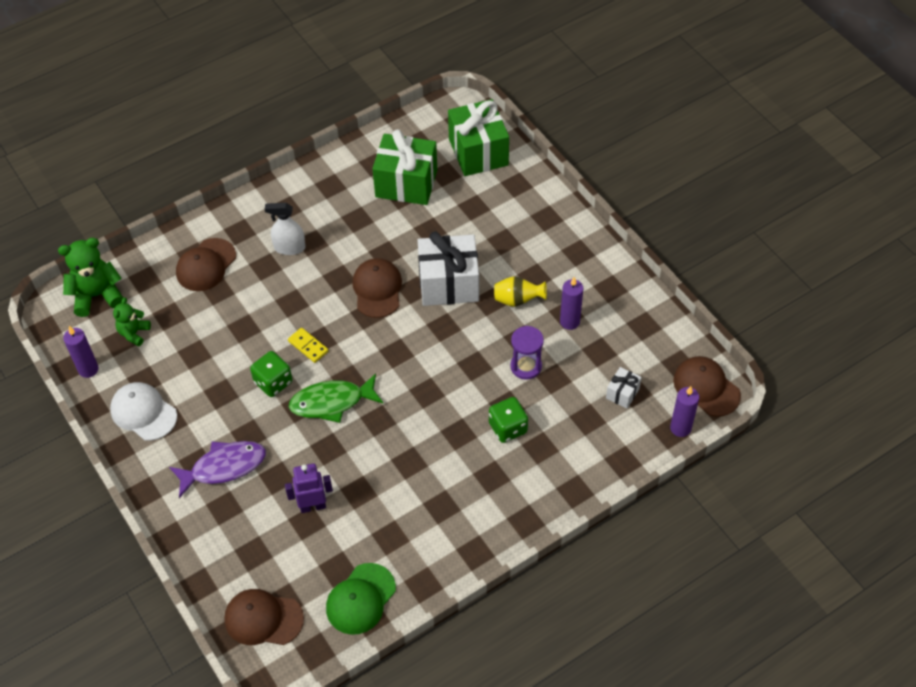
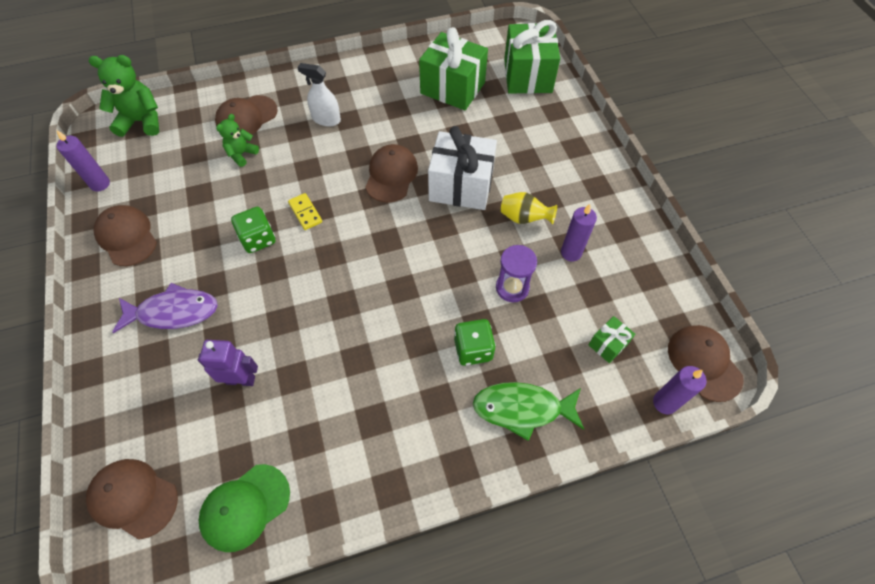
camera: 15 degrees right, 5 degrees up
(134, 333) = (156, 161): green teddy bear -> green teddy bear (241, 154)
(143, 412) = (127, 237): white cap -> brown cap
(332, 402) = (305, 274): green fish -> green fish (522, 409)
(622, 393) = (608, 344): white gift -> green gift

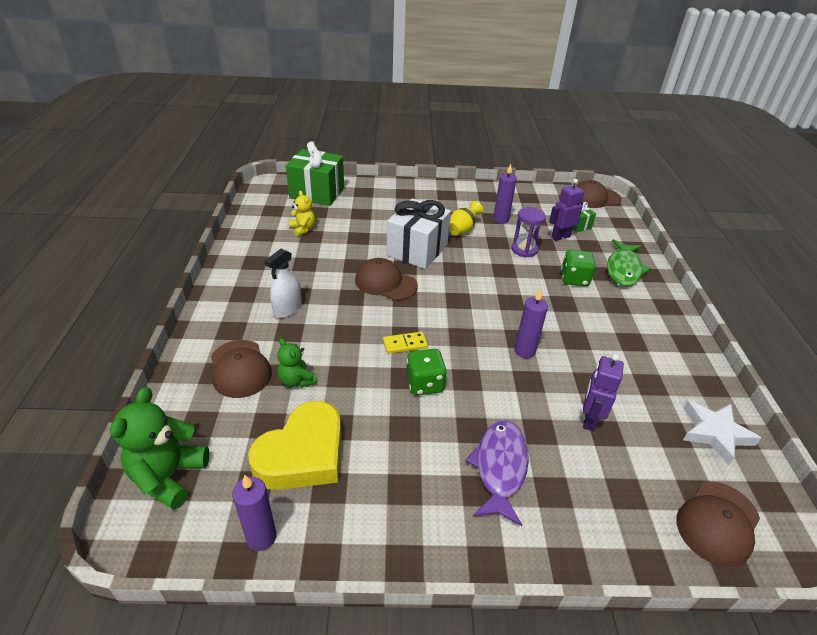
camera: 75 degrees left, 20 degrees down
(127, 237) = (373, 508): brown cap -> none
(169, 182) = (303, 454): none -> yellow heart
(245, 507) = (714, 433): green cap -> white star
(452, 88) = (302, 229): green gift -> yellow teddy bear
(564, 325) = (560, 237): none -> purple robot
(664, 403) = (621, 217): purple candle -> purple candle (524, 351)

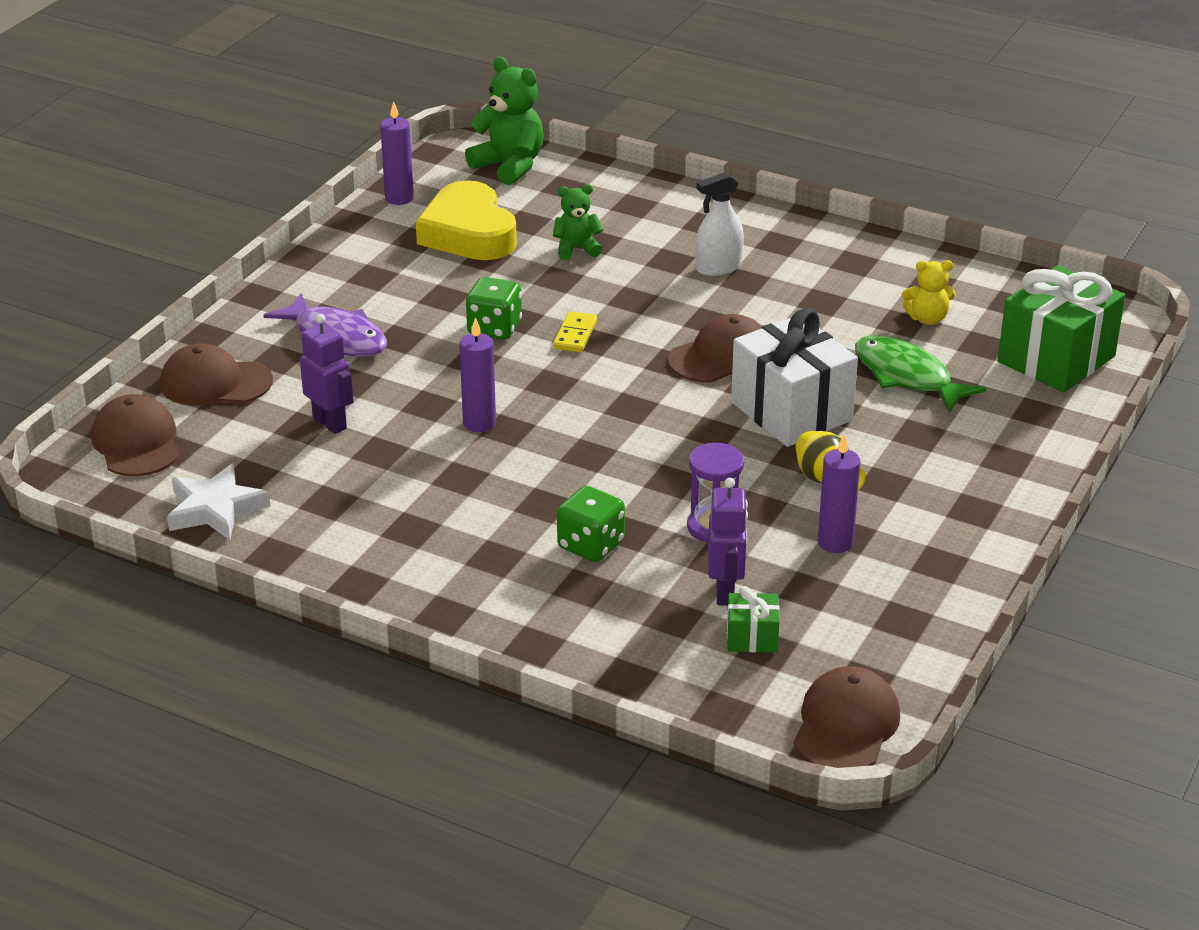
camera: 120 degrees right, 5 degrees down
(240, 369) = (628, 219): brown cap -> brown cap (215, 383)
(287, 309) = (718, 267): white spray bottle -> white spray bottle turned 90 degrees counterclockwise
(624, 269) = (572, 620): green fish -> green fish (907, 376)

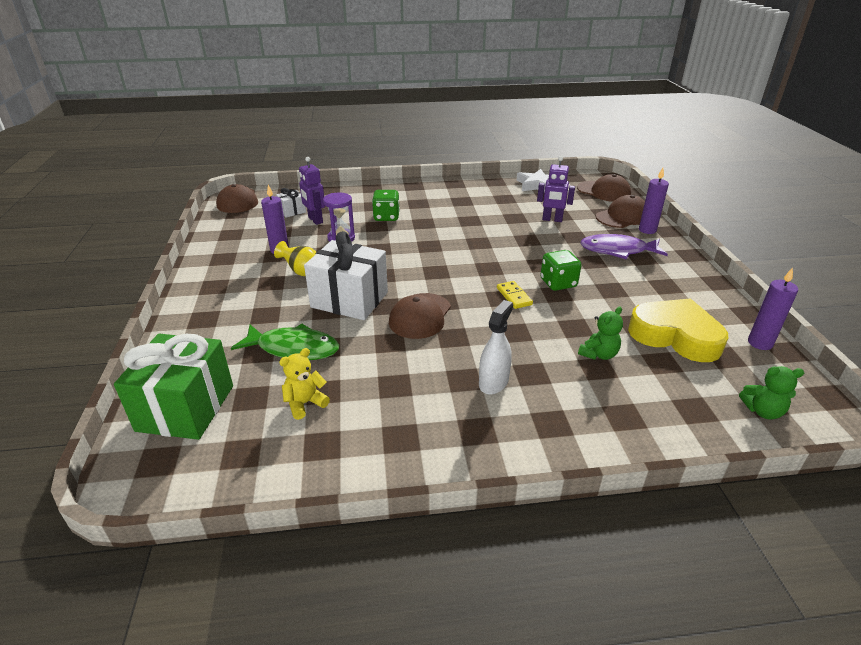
camera: 145 degrees right, 0 degrees up
(479, 423) = (494, 240): purple candle -> purple candle (647, 230)
(509, 166) = (762, 411): green teddy bear -> green teddy bear, size x0.59
(752, 638) = (292, 211): green gift -> white gift

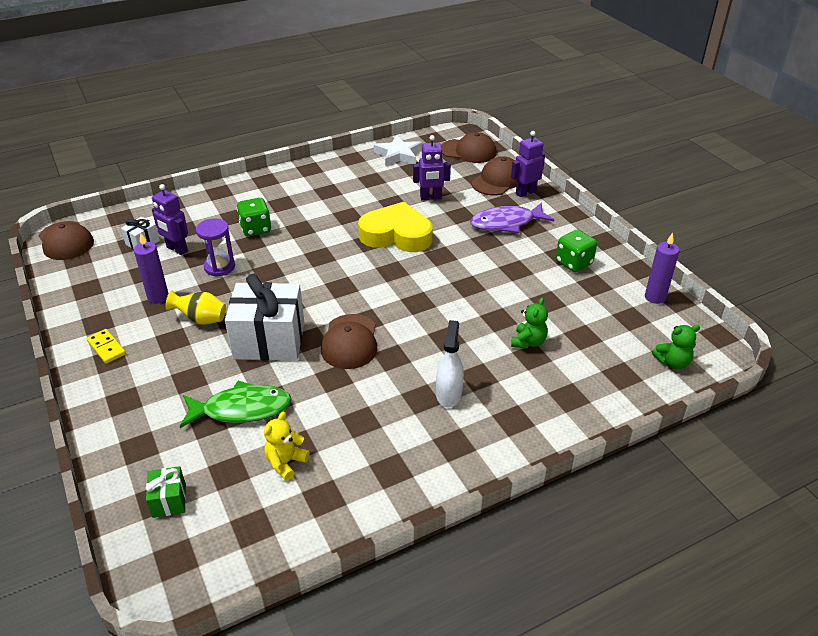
camera: 20 degrees left, 5 degrees up
(186, 408) = (169, 500): green gift -> green gift, size x0.46
(514, 296) = (430, 298): yellow domino -> yellow domino (106, 348)
(558, 283) = (465, 273): green dice -> green dice (574, 263)
(647, 230) = (525, 192): purple candle -> purple robot
(675, 336) = (586, 307): yellow heart -> yellow heart (396, 235)

